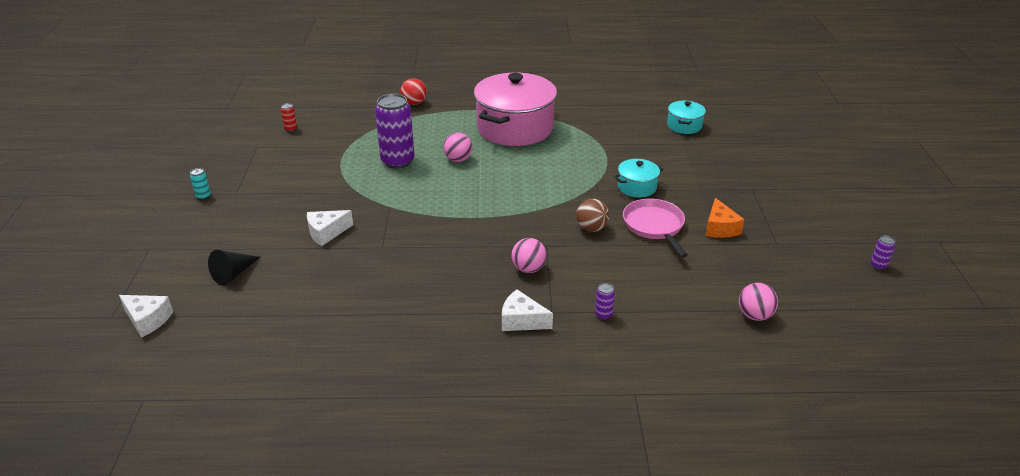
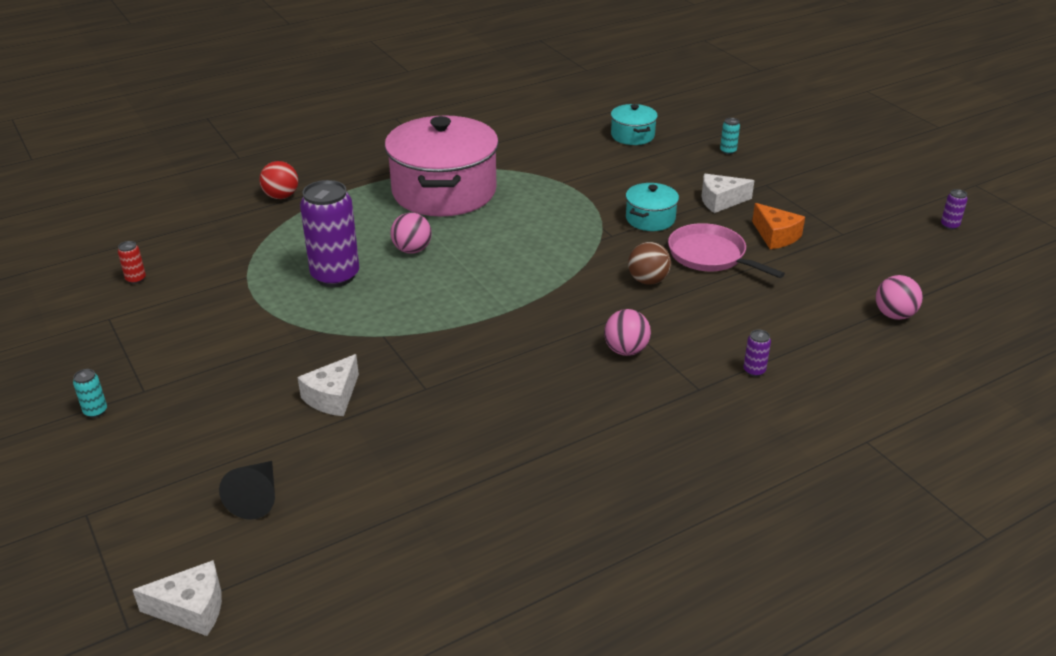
camera: 30 degrees left, 0 degrees up
(521, 320) = (677, 411): white cheese -> white cheese (720, 201)
(747, 156) = (728, 151): none -> turquoise can

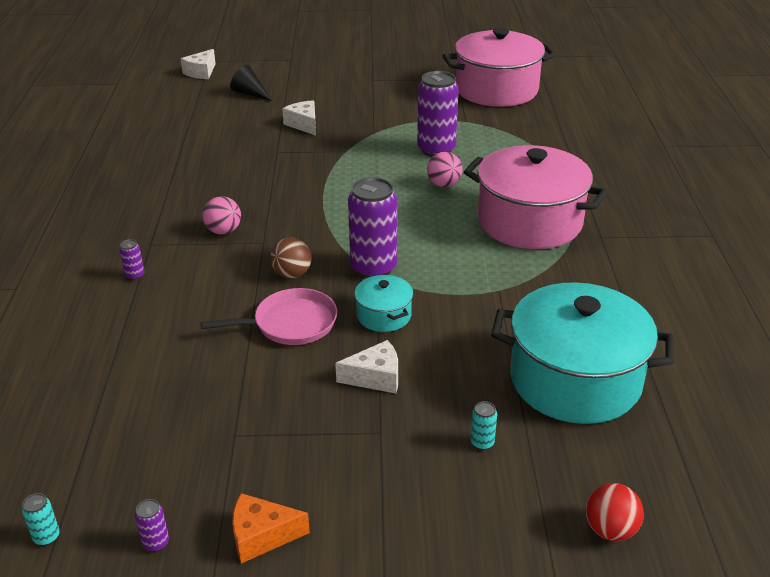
camera: 120 degrees right, 0 degrees up
(95, 411) = (368, 68): turquoise can -> turquoise can (46, 537)
(136, 279) = (496, 90): red can -> pink pot
(281, 196) = (577, 151): red ball -> red ball (610, 530)
(593, 243) = (373, 268): none -> purple can
(632, 135) = (575, 380): turquoise pot -> turquoise pot, size x2.19
(720, 201) = (375, 377): white cheese -> white cheese turned 60 degrees clockwise
(775, 236) = (279, 382): orange cheese -> orange cheese (262, 536)
(894, 315) = (93, 387): pink ball -> none

